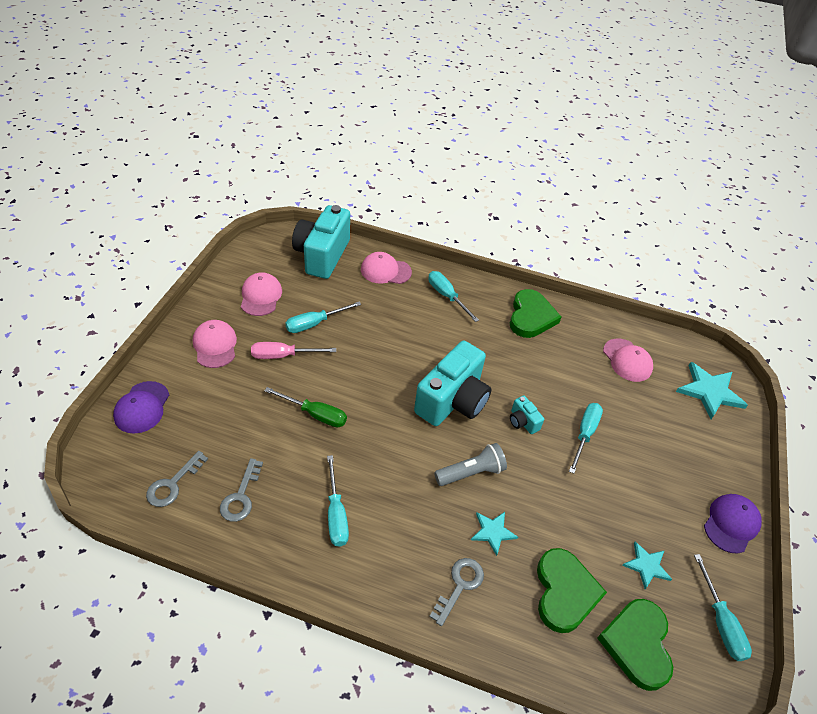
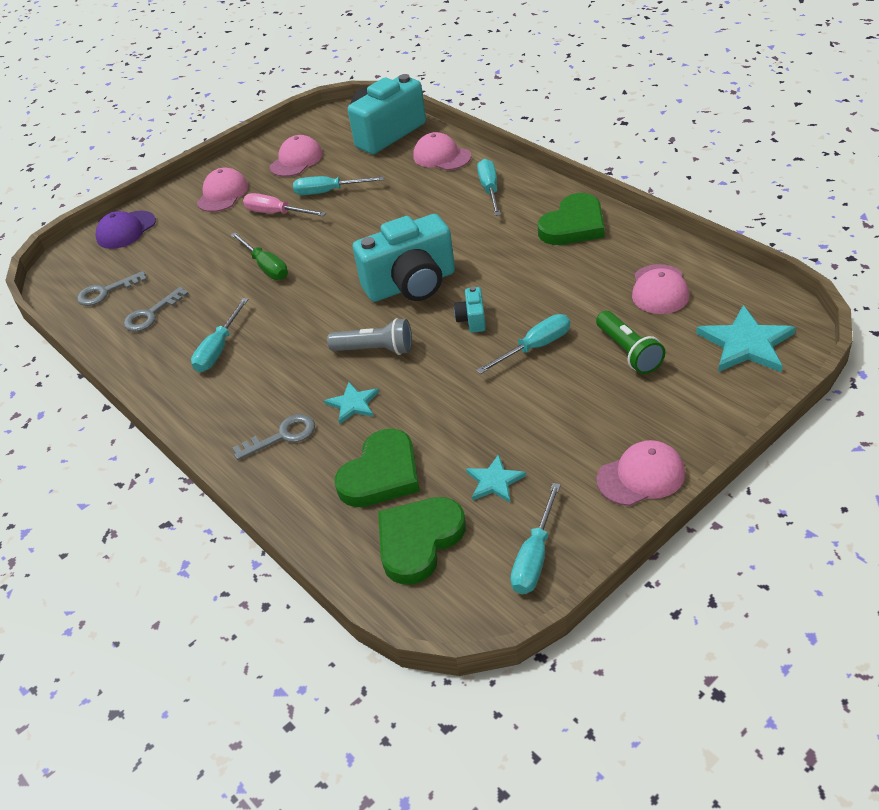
camera: 40 degrees right, 5 degrees down
(647, 419) = (628, 352): none -> green flashlight
(731, 524) = (641, 476): purple cap -> pink cap

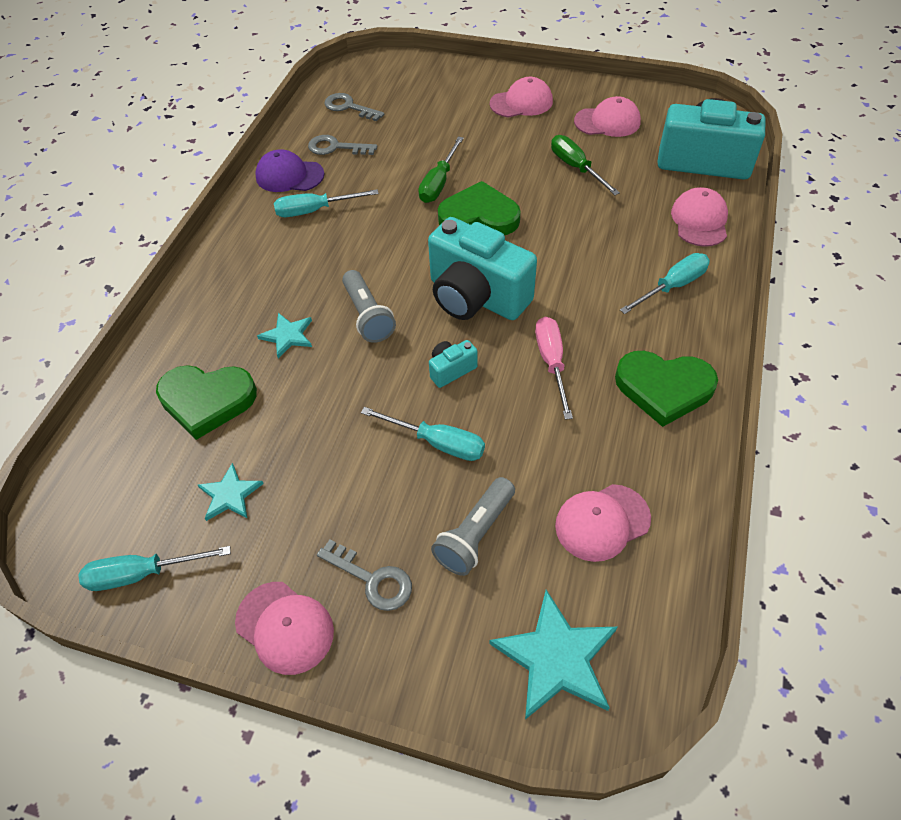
camera: 55 degrees right, 10 degrees up
(126, 230) = (432, 75): purple cap -> purple cap (289, 176)
(276, 213) = (518, 150): pink screwdriver -> pink screwdriver (552, 363)
(282, 436) = (227, 307): grey key -> grey key (372, 579)
(328, 192) = (576, 168): turquoise screwdriver -> green screwdriver
(418, 541) = (134, 469): green heart -> green heart (479, 216)
(628, 352) = (475, 534): green flashlight -> grey flashlight

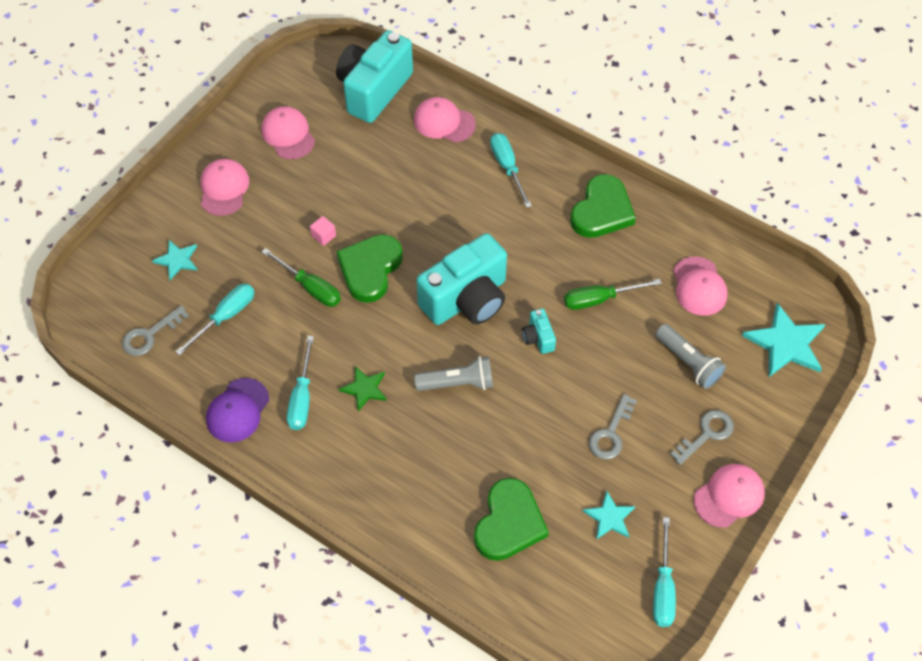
camera: 75 degrees left, 5 degrees up
(288, 336) = (457, 449): turquoise star -> turquoise star (177, 260)
(336, 147) = (212, 360): grey key -> grey key (611, 433)
(338, 249) = (364, 389): none -> green star
(437, 443) = (605, 365): turquoise screwdriver -> turquoise screwdriver (225, 317)
(502, 175) = (323, 236): none -> pink cube
(552, 363) = (555, 270): pink screwdriver -> none
(576, 168) = (340, 179): green screwdriver -> green screwdriver (599, 299)
(607, 122) = (288, 135): pink cap -> pink cap turned 45 degrees counterclockwise

